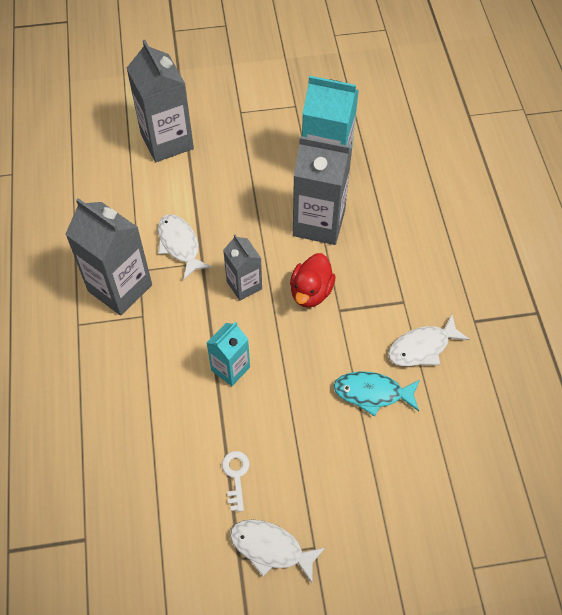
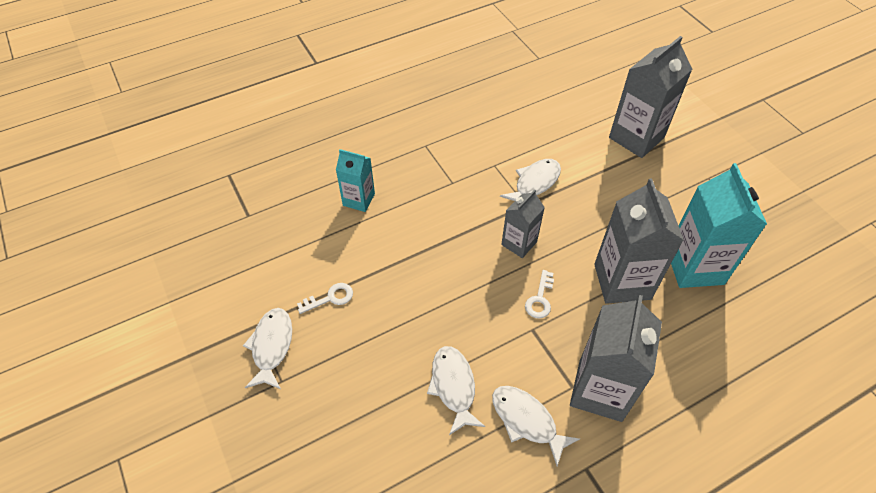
camera: 70 degrees right, 5 degrees down
(120, 288) = (471, 159): grey carton -> grey carton (600, 390)
(230, 368) = (430, 261): turquoise carton -> turquoise carton (359, 199)
(311, 292) = (540, 299): red duck -> white key
(372, 393) = (453, 387): turquoise fish -> white fish

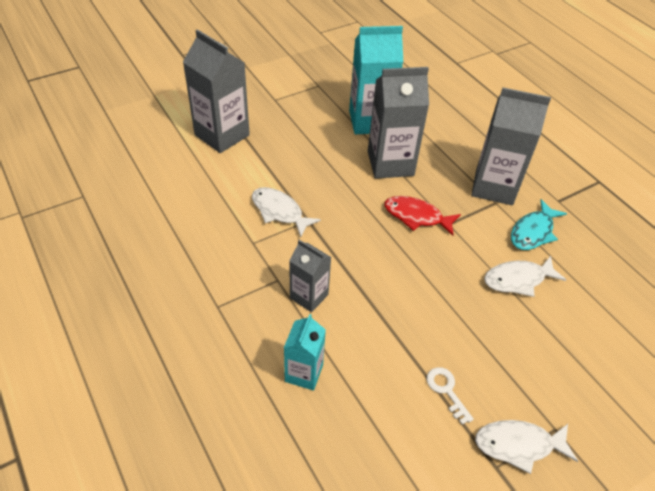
camera: 95 degrees left, 5 degrees down
(519, 243) = (356, 227): grey carton -> grey carton (309, 296)
(527, 421) = (533, 232): white fish -> turquoise fish
(540, 299) = (416, 216): white key -> red fish

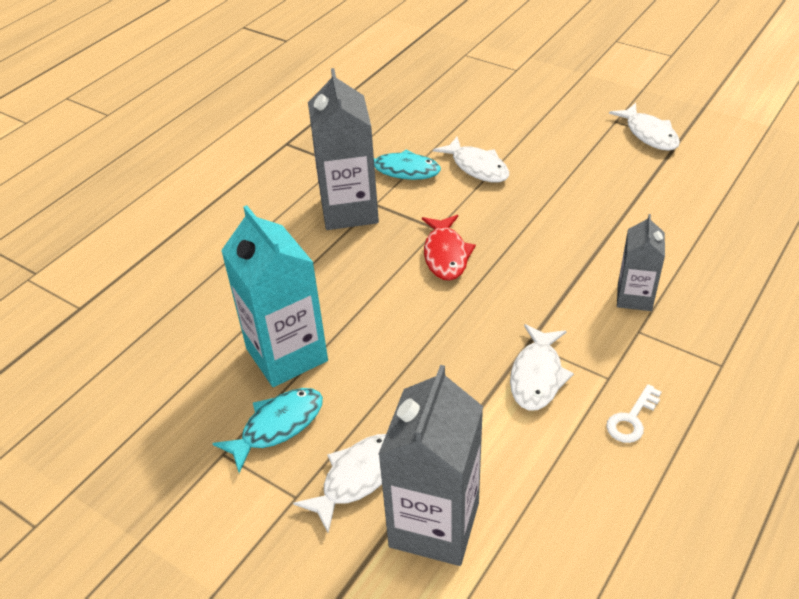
camera: 110 degrees left, 5 degrees down
(269, 120) = (357, 478): none -> white fish
(304, 373) = (720, 266): turquoise carton -> none
(321, 105) = (277, 426): none -> turquoise fish
(390, 163) = (367, 305): grey carton -> none
(446, 391) = (642, 178): white key -> white key (632, 419)

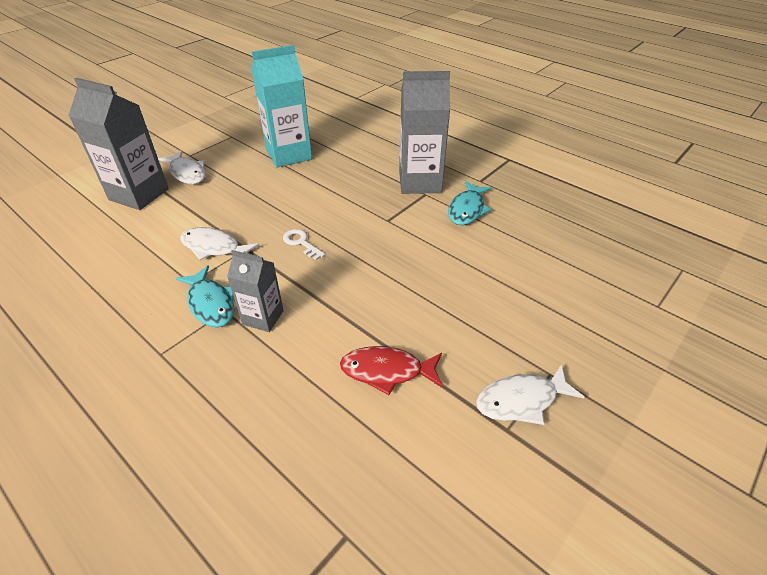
camera: 95 degrees right, 0 degrees up
(277, 426) = (238, 151): turquoise fish -> turquoise fish (211, 303)
(445, 254) = (355, 221): red fish -> red fish (387, 371)
(477, 167) = (467, 251): white fish -> none
(632, 419) = (148, 286): white key -> white key (301, 243)

